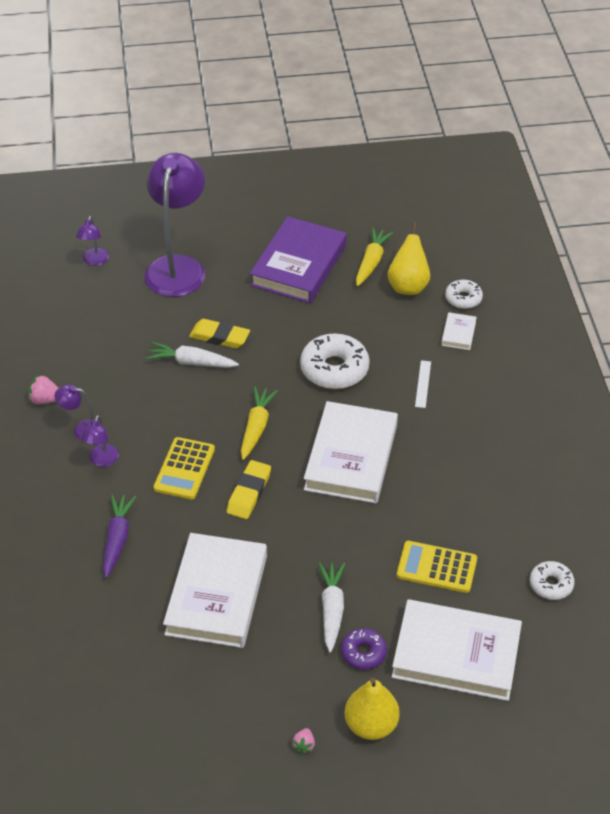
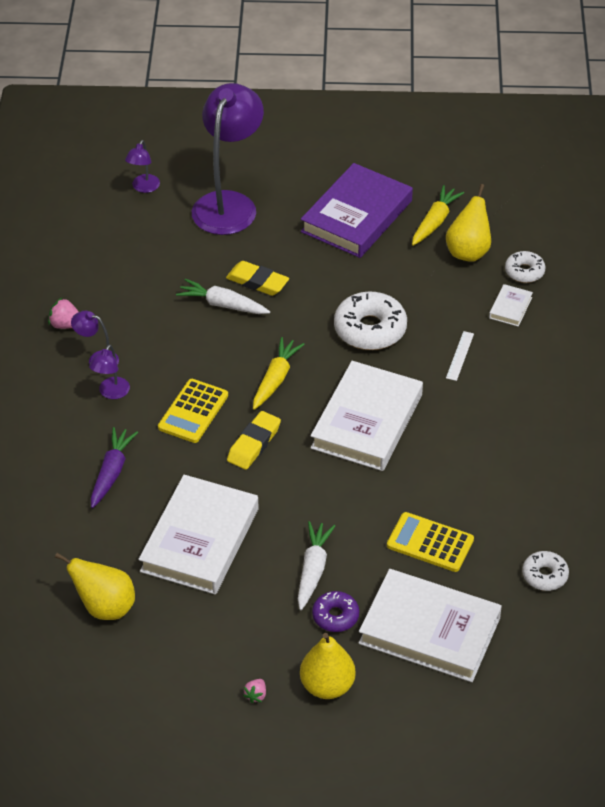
camera: 10 degrees right, 0 degrees up
(137, 676) = (105, 607): none -> yellow pear

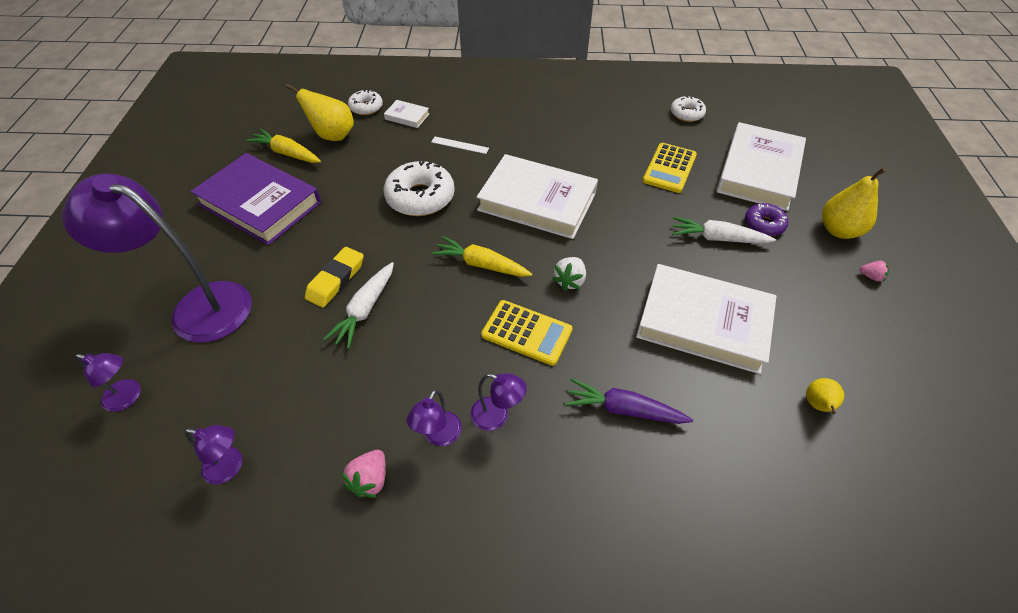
camera: 90 degrees left, 5 degrees up
(83, 252) = (230, 467): none -> purple lamp
(105, 607) = (817, 405): yellow pear -> yellow pear, size x0.56
(254, 444) = (570, 281): yellow eraser -> white strawberry

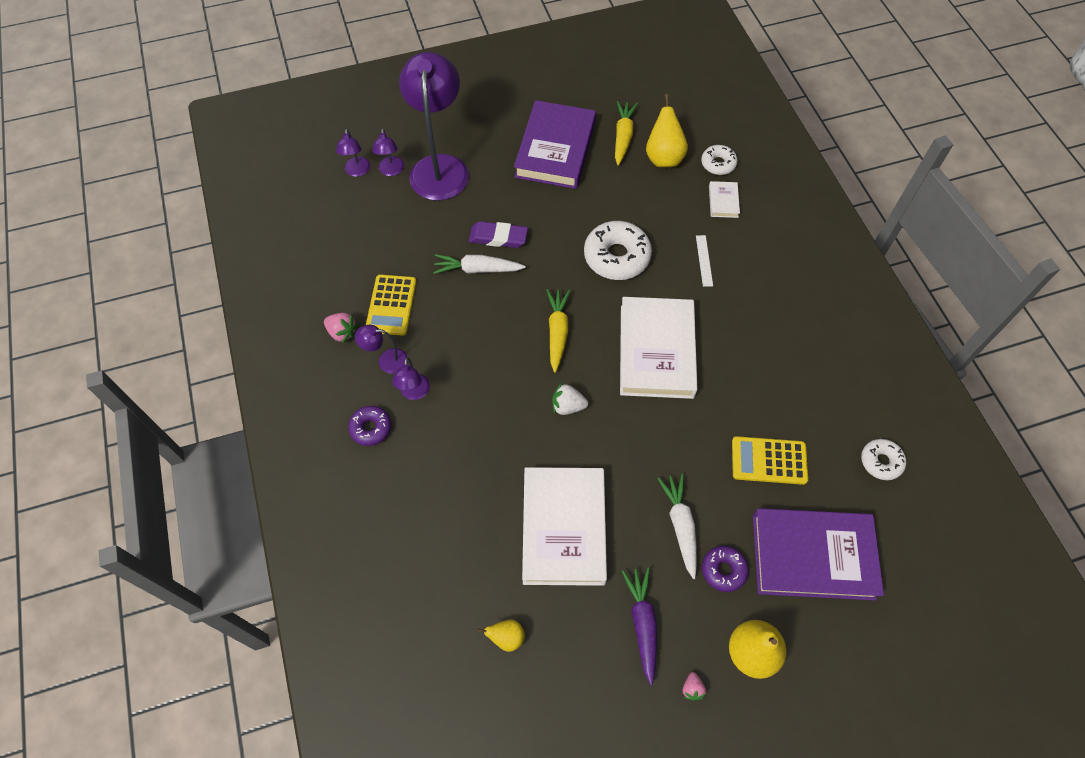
camera: 70 degrees right, 10 degrees up
(230, 467) = (327, 251): purple lamp -> purple lamp (391, 171)
(336, 280) = (498, 237): yellow eraser -> purple eraser
(370, 480) = (342, 332): pink strawberry -> pink strawberry turned 150 degrees counterclockwise
(526, 333) = (498, 389): yellow calculator -> yellow calculator (391, 305)
(527, 479) = (371, 428): none -> purple donut
(623, 409) = (450, 480): purple carrot -> purple carrot (642, 624)
(758, 171) = (812, 556): white book -> purple book

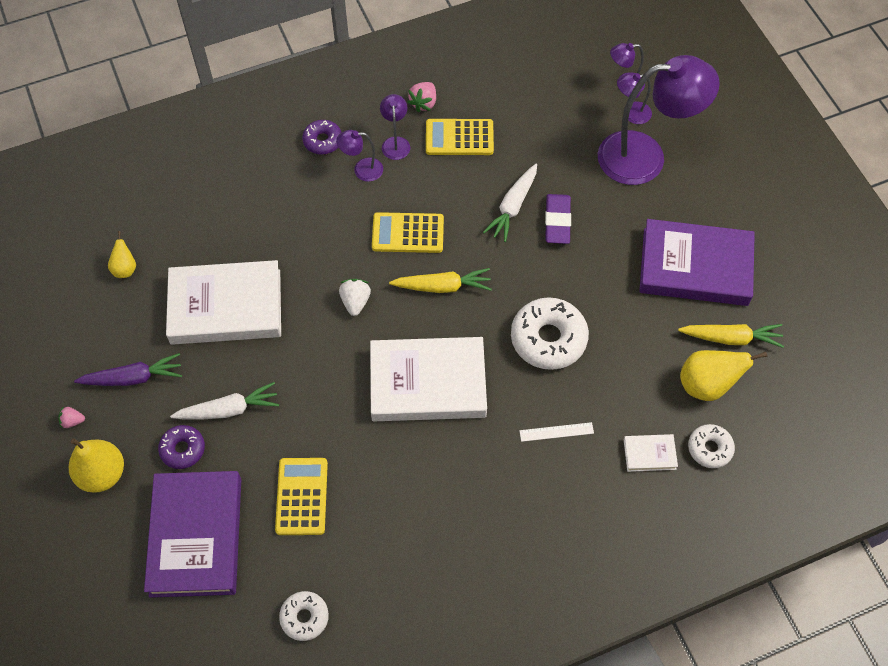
camera: 85 degrees right, 0 degrees up
(477, 269) = (513, 207): white carrot -> white carrot turned 150 degrees counterclockwise
(495, 357) = (408, 233): none -> yellow calculator

